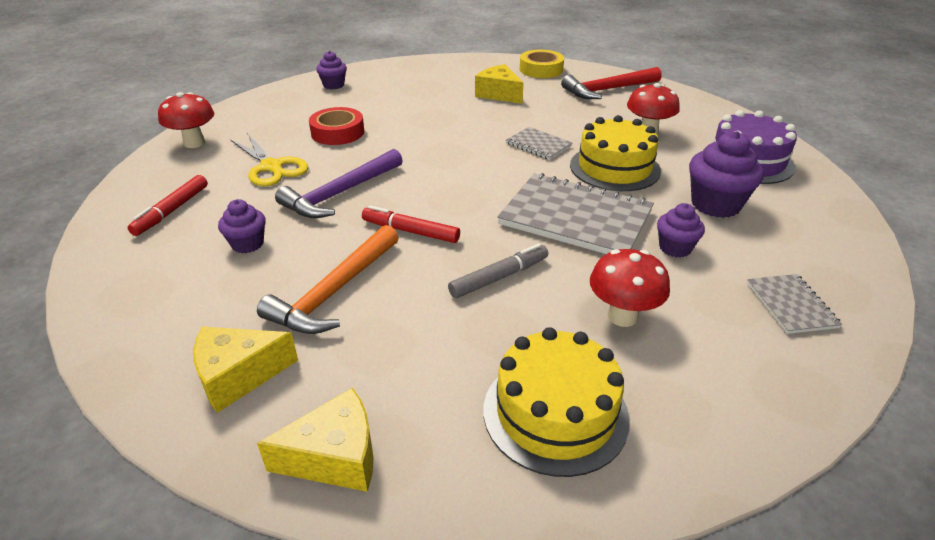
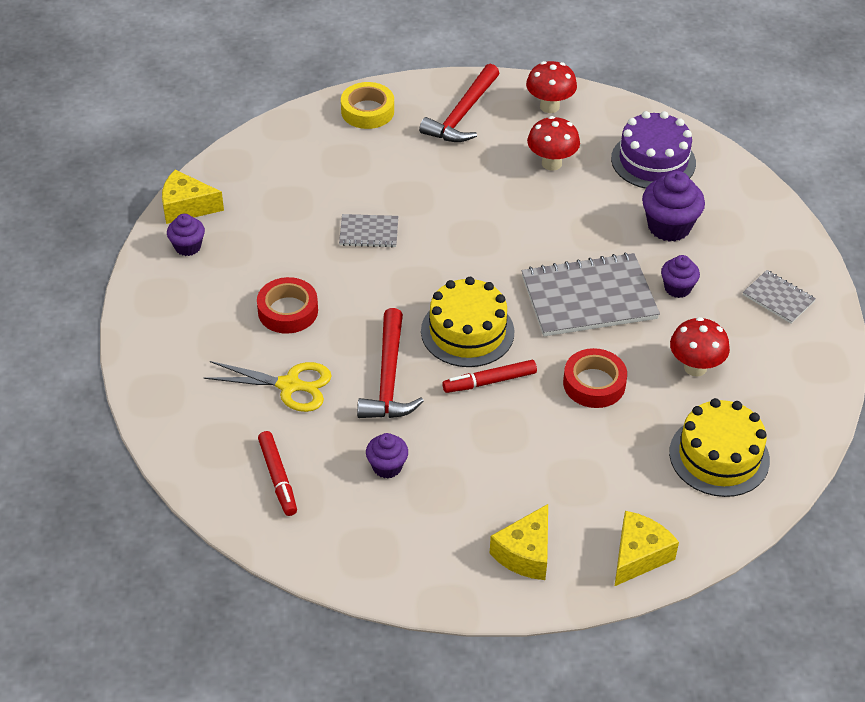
camera: 40 degrees left, 10 degrees up
(194, 143) = (172, 401): red mushroom -> red mushroom (549, 106)
(334, 292) = (503, 463): orange hammer -> none
(339, 194) = (388, 378): purple hammer -> red hammer
(499, 94) = (370, 174): yellow cheese -> yellow cheese (186, 207)
(499, 277) = (594, 383): grey marker -> red tape
(538, 145) = (480, 229): grey notebook -> grey notebook (369, 232)
(614, 168) = (565, 224): yellow cake -> yellow cake (467, 331)

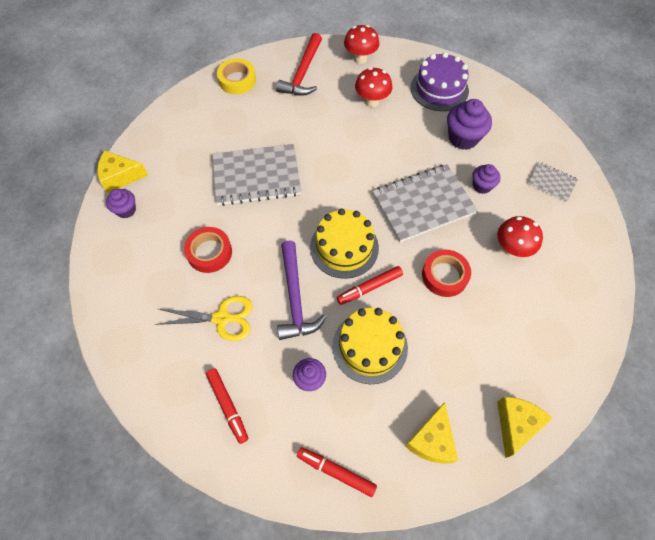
camera: 10 degrees left, 15 degrees up
(369, 232) = (256, 176): grey notebook -> grey notebook, size x2.02
(388, 378) = (295, 298): red hammer -> purple hammer
(397, 564) = (336, 472): none -> red marker
(719, 456) = (549, 322): yellow cake -> yellow cake (369, 347)

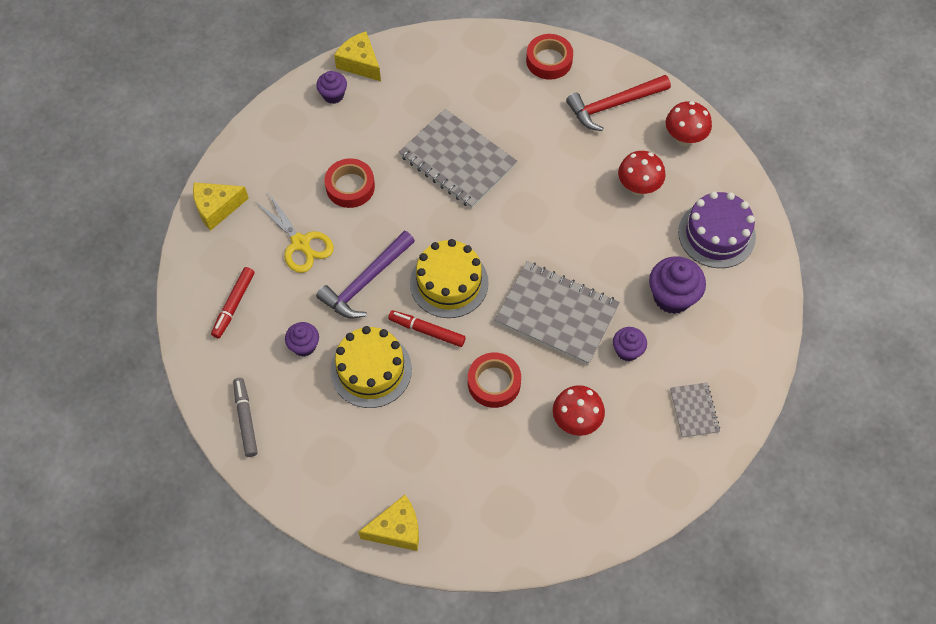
camera: 50 degrees right, 0 degrees up
(237, 80) = (549, 60): yellow tape -> red tape
(336, 472) = (246, 419): red marker -> grey marker
(431, 440) = (328, 472): yellow cheese -> yellow cheese (217, 208)

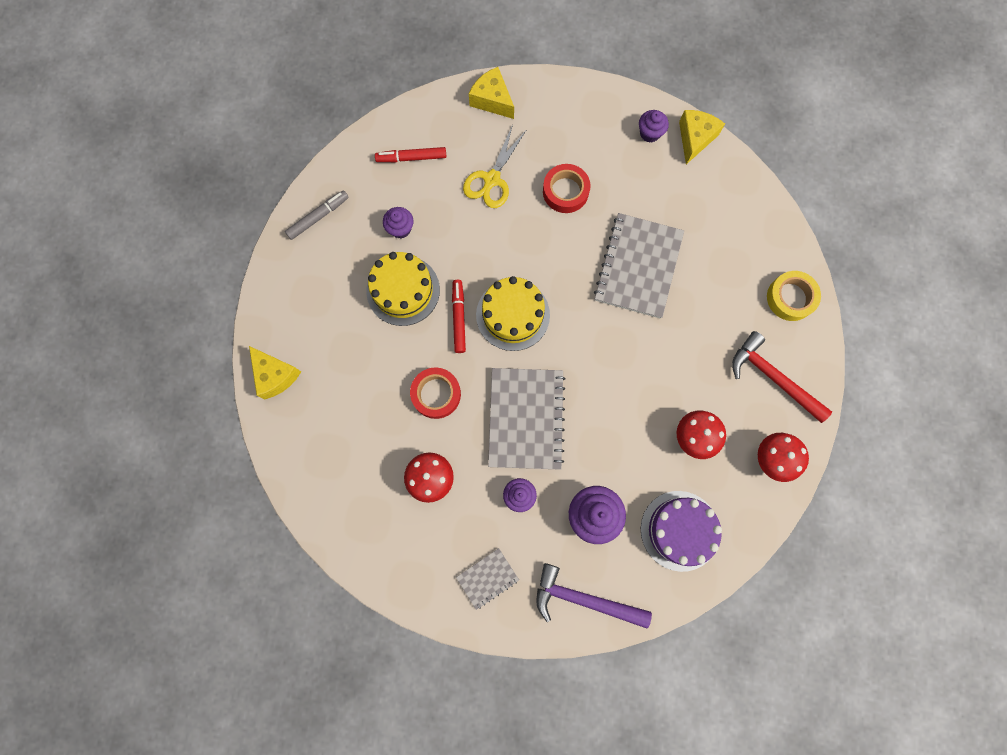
camera: 65 degrees right, 15 degrees up
(365, 282) = (480, 247): purple hammer -> purple hammer (583, 599)
(549, 60) = (790, 298): red tape -> yellow tape

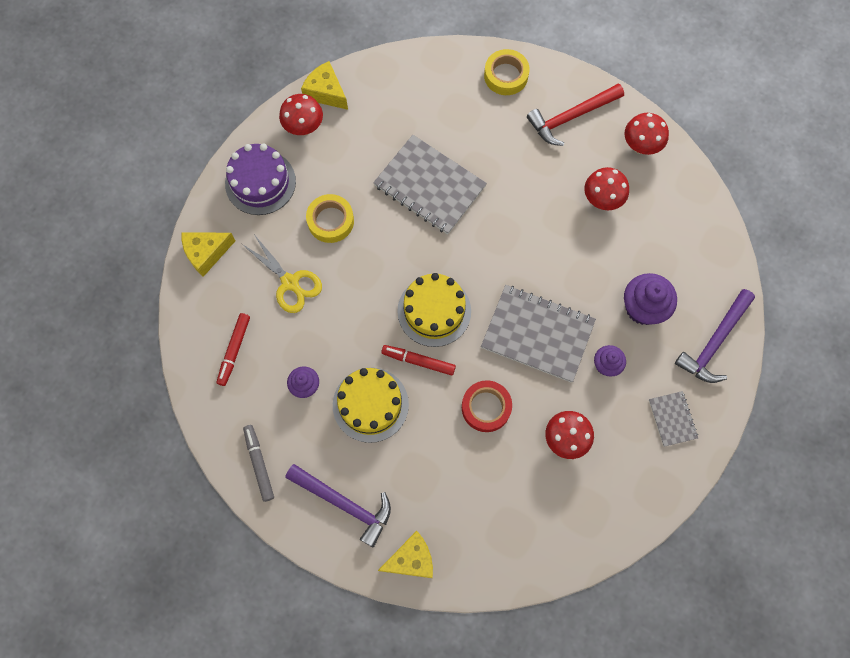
camera: 70 degrees left, 5 degrees down
(306, 301) = (345, 504): none -> purple hammer
(565, 191) = (330, 221): red tape -> yellow tape
(649, 133) = (304, 127): purple cupcake -> red mushroom
(679, 530) = (678, 241): purple cake -> purple cake (260, 182)

